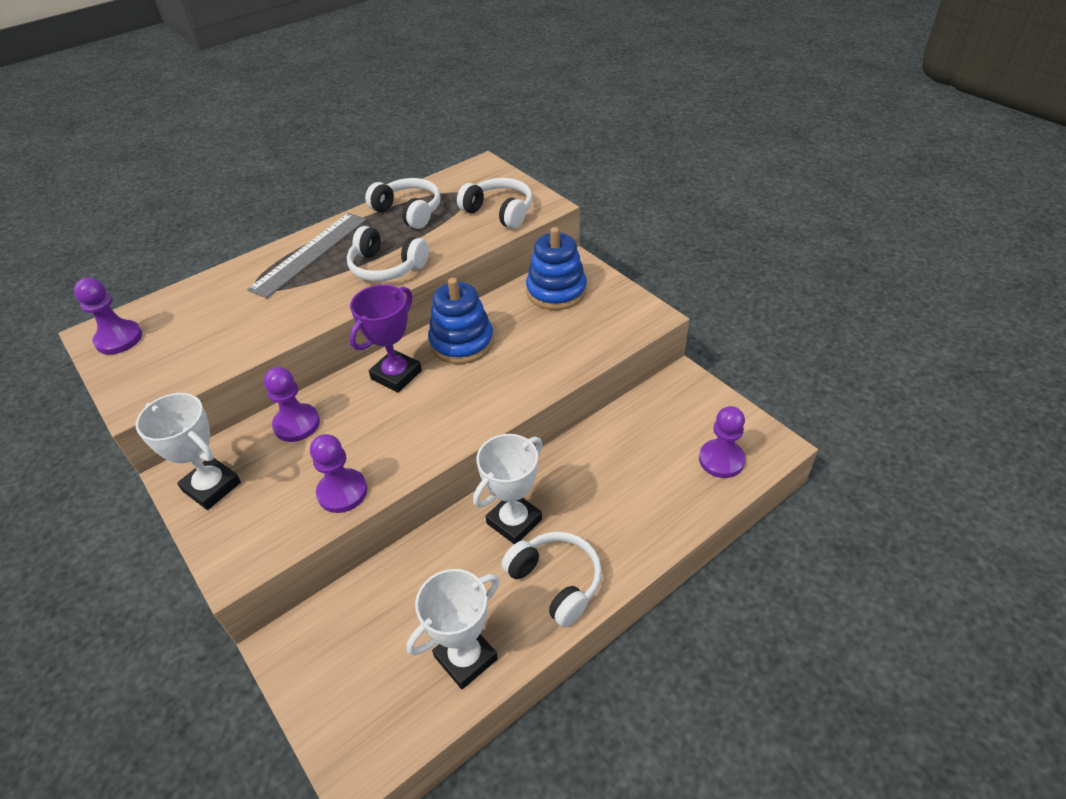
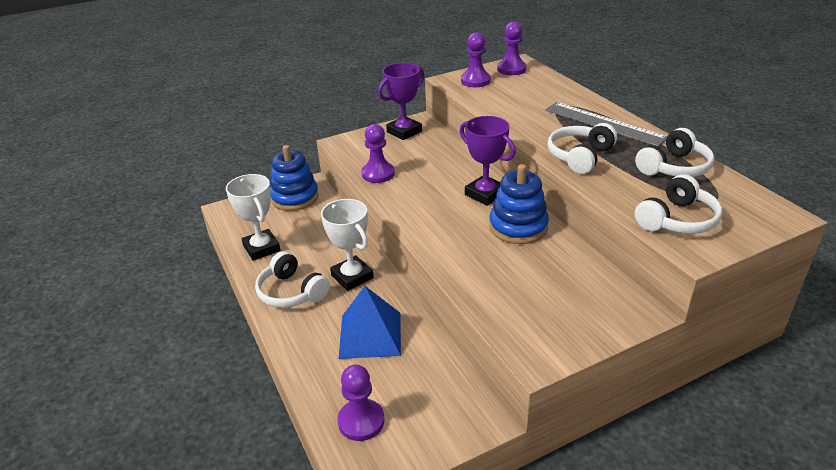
camera: 100 degrees right, 10 degrees down
(211, 487) = (404, 131): white trophy -> purple trophy
(297, 424) = (446, 156): purple pawn -> purple pawn (475, 81)
(556, 291) = (590, 291): blue stacking toy -> blue stacking toy (295, 197)
(556, 581) = (291, 292): white headphones -> white headphones turned 75 degrees clockwise
(608, 479) = (370, 334): none -> blue pyramid

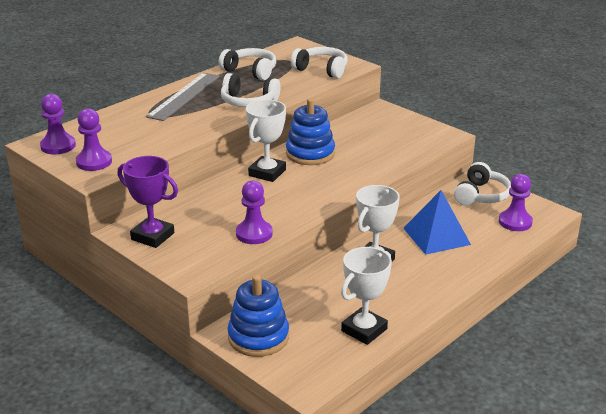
camera: 110 degrees left, 5 degrees down
(291, 292) = (416, 289): white headphones -> white headphones (481, 195)
(485, 194) = (267, 173): purple trophy -> white trophy

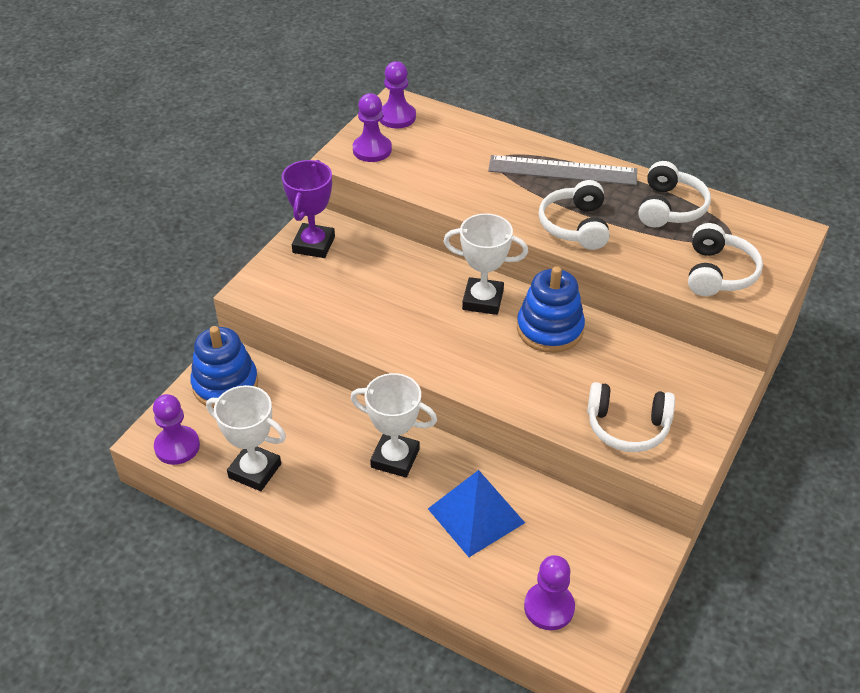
camera: 75 degrees right, 15 degrees up
(254, 234) = (341, 319): purple pawn -> purple pawn (177, 446)
(481, 195) = (609, 558): white headphones -> white headphones (627, 427)

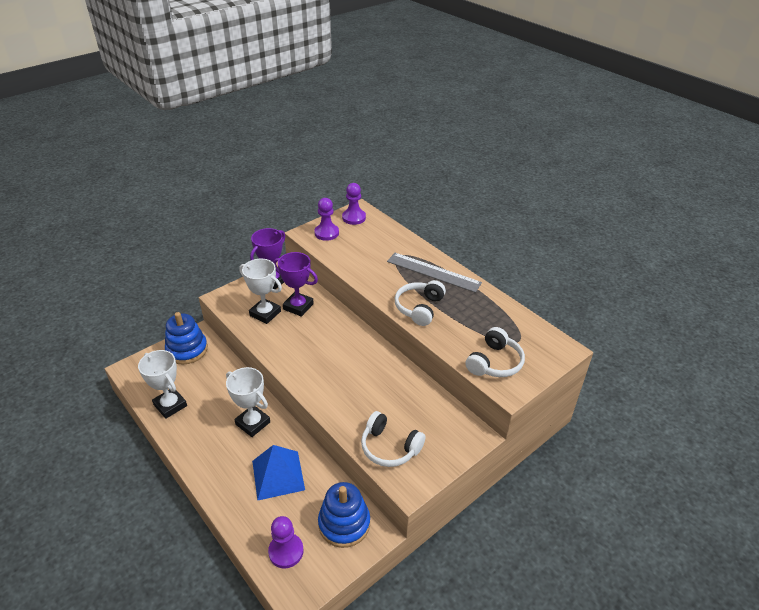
camera: 20 degrees right, 5 degrees down
(177, 446) = (138, 378): purple pawn -> none
(378, 272) = (298, 306): none -> purple trophy
(483, 300) = (349, 340): white trophy -> white trophy (265, 313)
(549, 329) = (379, 369): blue stacking toy -> blue stacking toy (344, 523)
(670, 208) = (488, 312): white headphones -> none

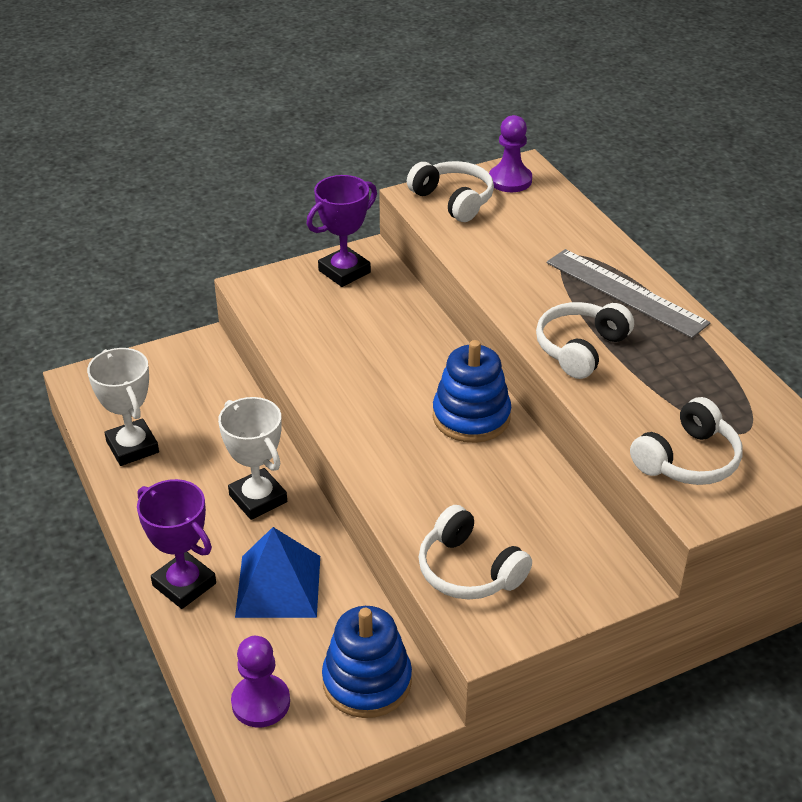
camera: 15 degrees right, 0 degrees up
(187, 350) = (180, 365): blue stacking toy -> blue stacking toy (471, 417)
(265, 313) = (318, 322): white trophy -> none
(298, 306) = (377, 320): purple trophy -> purple trophy (184, 584)
(326, 233) = (453, 200): purple pawn -> white headphones

